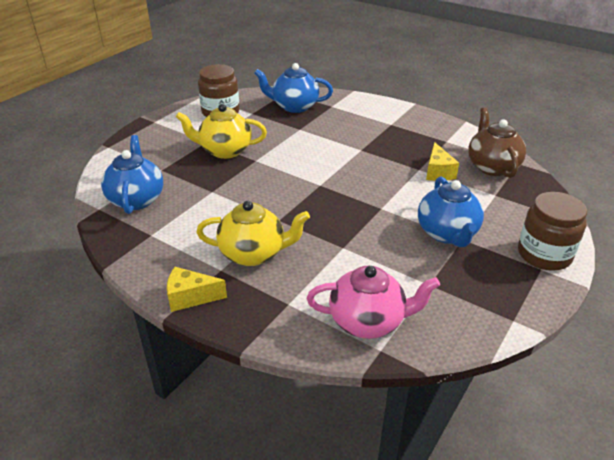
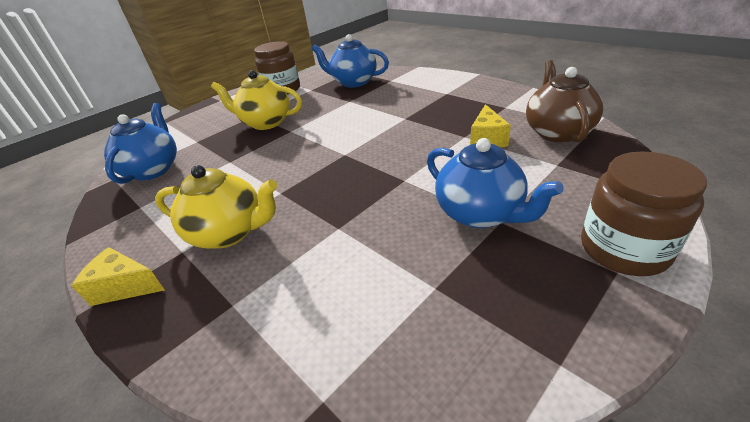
camera: 15 degrees right, 0 degrees up
(368, 321) = (324, 344): pink teapot -> none
(447, 233) = (480, 213): blue teapot -> blue teapot turned 45 degrees counterclockwise

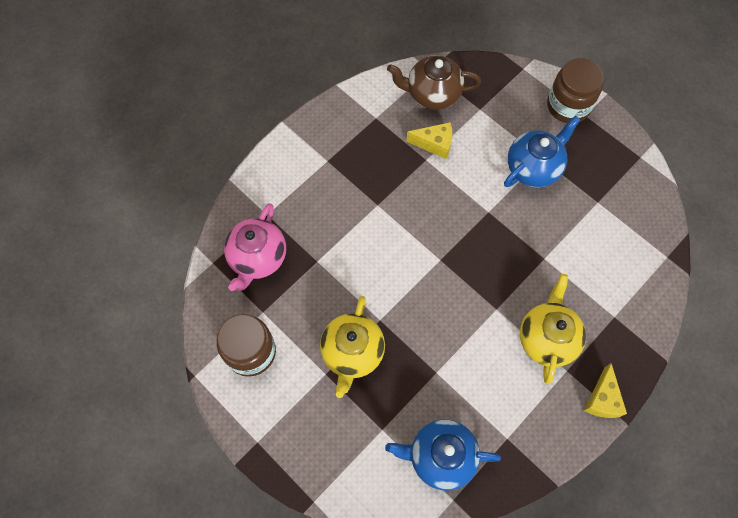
camera: 95 degrees left, 30 degrees up
(354, 82) = (257, 258): blue teapot -> pink teapot

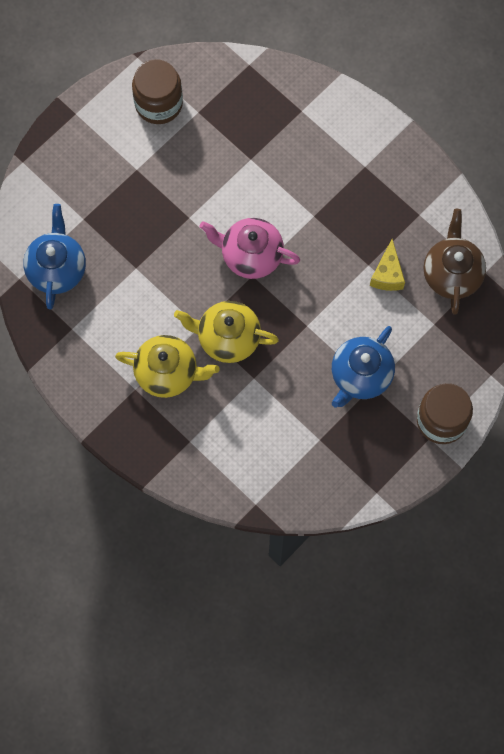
camera: 90 degrees right, 5 degrees up
(257, 258) = (253, 105): pink teapot -> pink teapot (250, 255)
(352, 353) = (156, 193): yellow teapot -> yellow teapot (227, 338)
(534, 167) = (360, 376): blue teapot -> blue teapot turned 75 degrees clockwise
(602, 399) = (106, 419): yellow cheese -> none

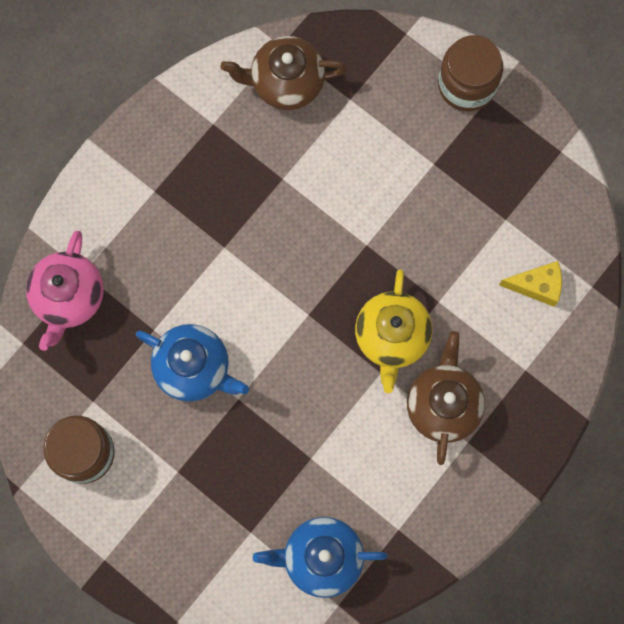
camera: 95 degrees left, 5 degrees up
(168, 373) = (443, 404): yellow teapot -> brown teapot
(250, 255) = (282, 319): pink teapot -> pink teapot (69, 298)
(360, 376) = (423, 178): blue teapot -> blue teapot (194, 368)
(387, 274) = (292, 156): yellow cheese -> yellow cheese (537, 286)

